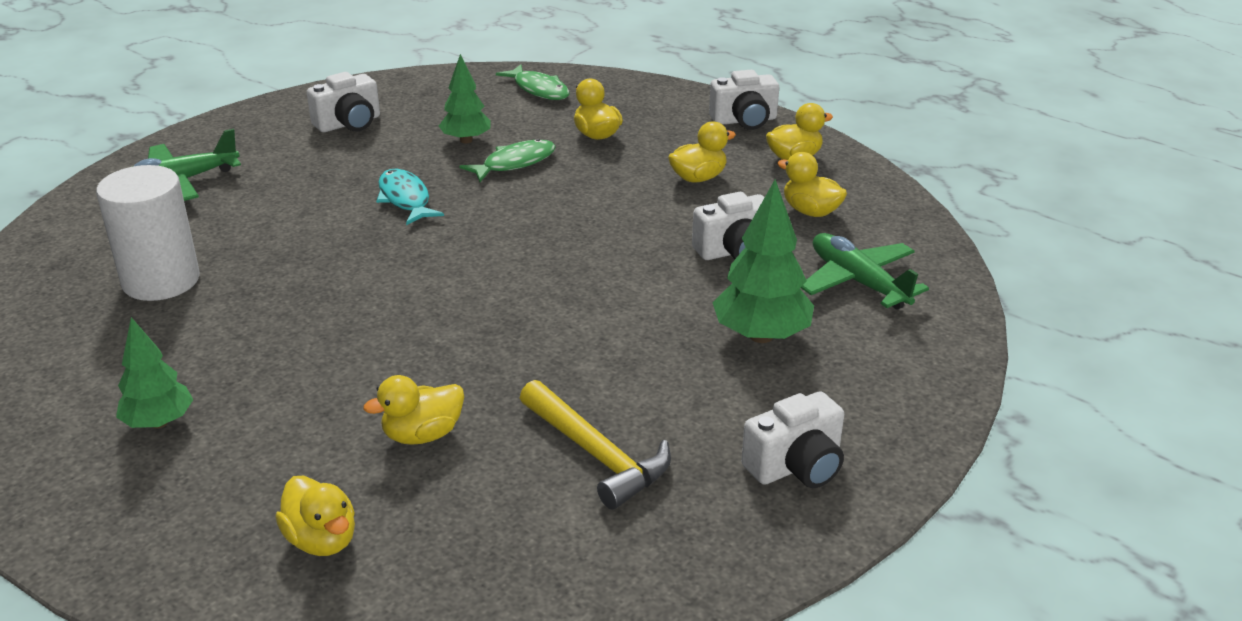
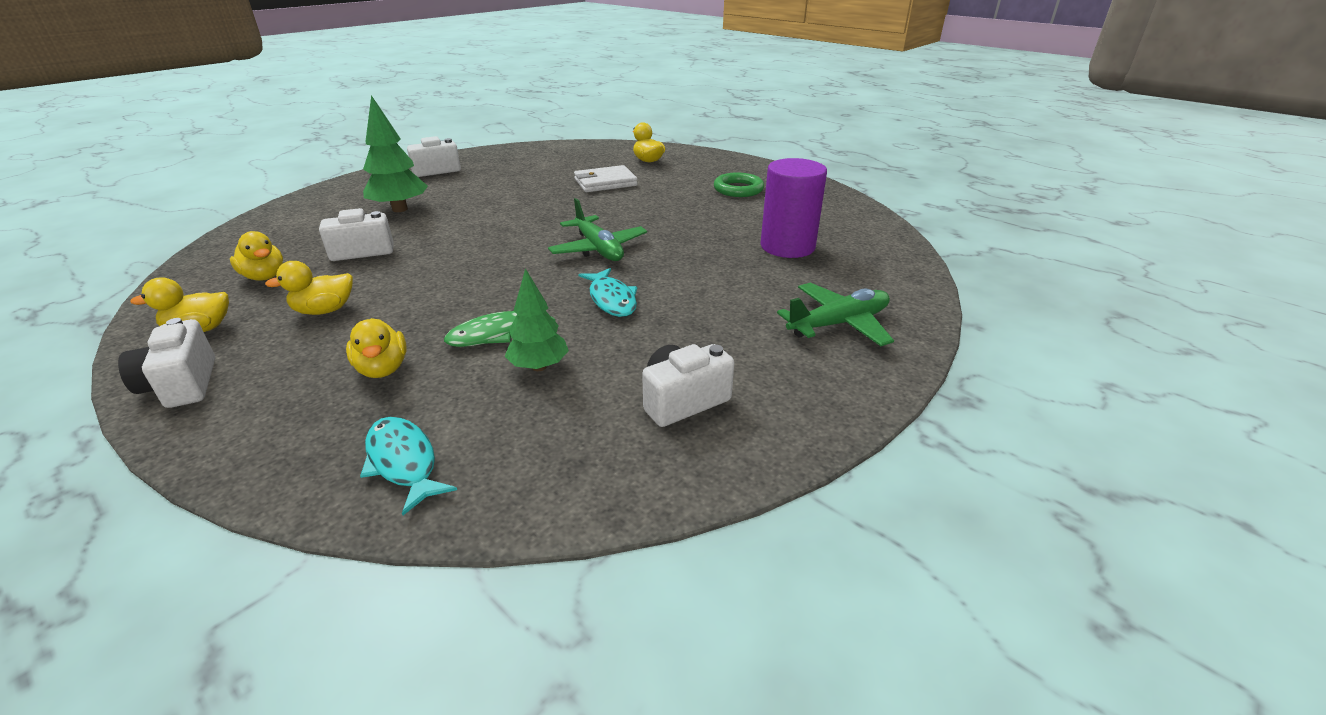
camera: 175 degrees left, 0 degrees up
(159, 422) = (738, 189): green tree -> green ring
(161, 280) = (787, 246): white cylinder -> purple cylinder
(422, 435) = (605, 182): yellow duck -> white wallet
(539, 89) = (403, 462): green fish -> turquoise fish
(597, 455) = (524, 175): yellow hammer -> none
(744, 120) = (182, 385): white camera -> white camera turned 105 degrees counterclockwise
(858, 282) = (302, 231): green plane -> green plane (598, 249)

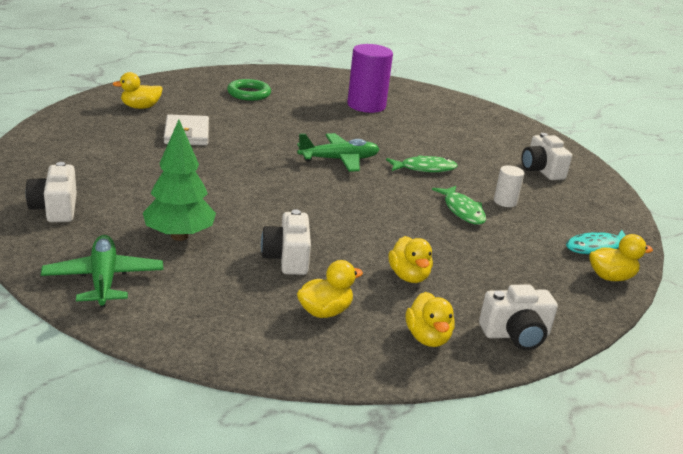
camera: 80 degrees left, 5 degrees down
(383, 369) = (502, 252): yellow duck -> yellow duck (611, 277)
(539, 367) = (505, 201): green tree -> white cylinder
(611, 299) = (424, 168): turquoise fish -> green fish
(838, 324) = (471, 119): green plane -> green plane (104, 279)

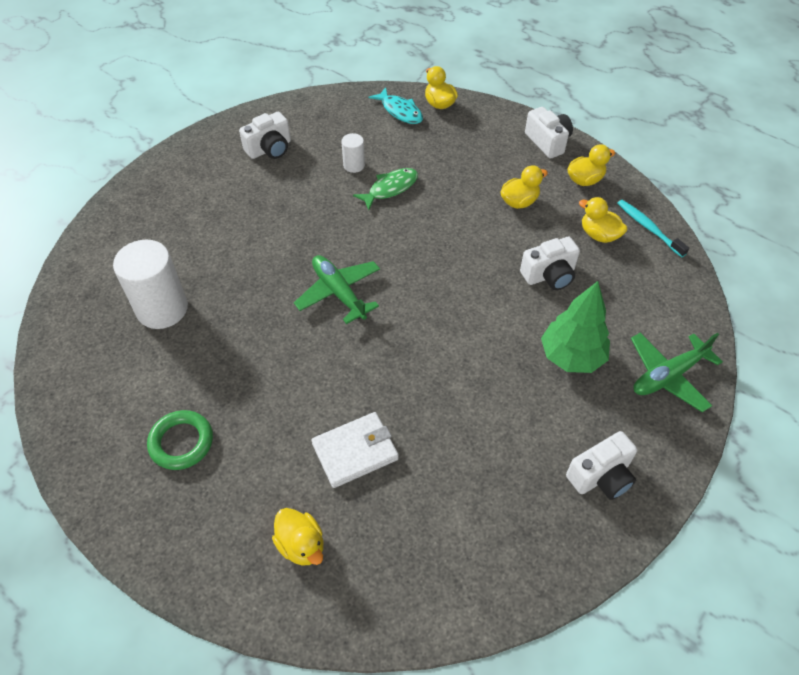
camera: 105 degrees left, 25 degrees up
(313, 355) = (648, 228): none -> turquoise toothbrush
(366, 105) = (162, 309): purple cylinder -> white cylinder
(424, 168) = (318, 226): green fish -> none

